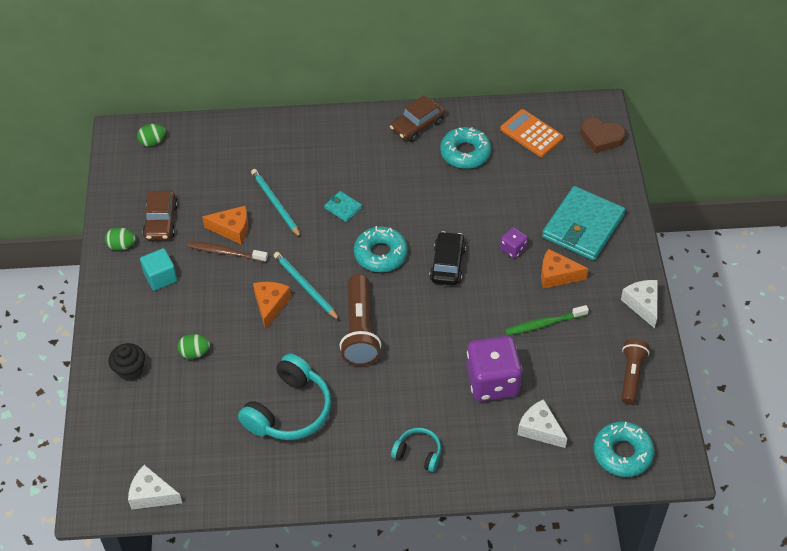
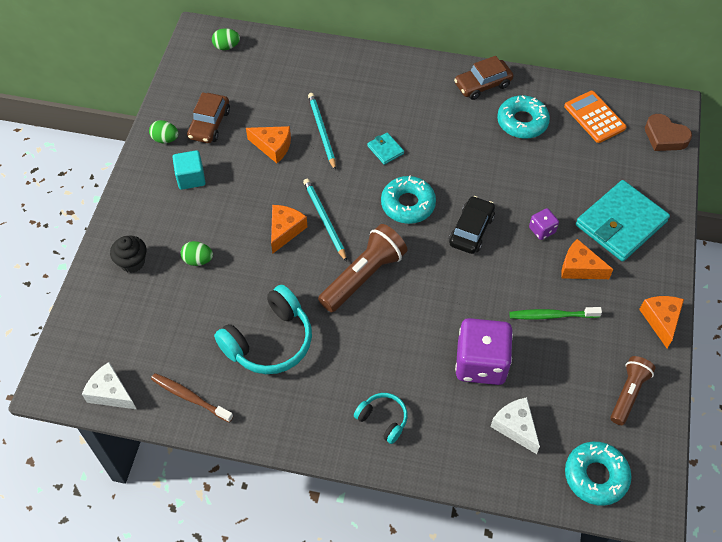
camera: 15 degrees right, 5 degrees up
(225, 252) = (259, 168): brown toothbrush -> brown toothbrush (190, 397)
(359, 330) = (363, 276): brown flashlight -> brown flashlight turned 150 degrees counterclockwise
(642, 305) = (661, 320): white cheese -> orange cheese

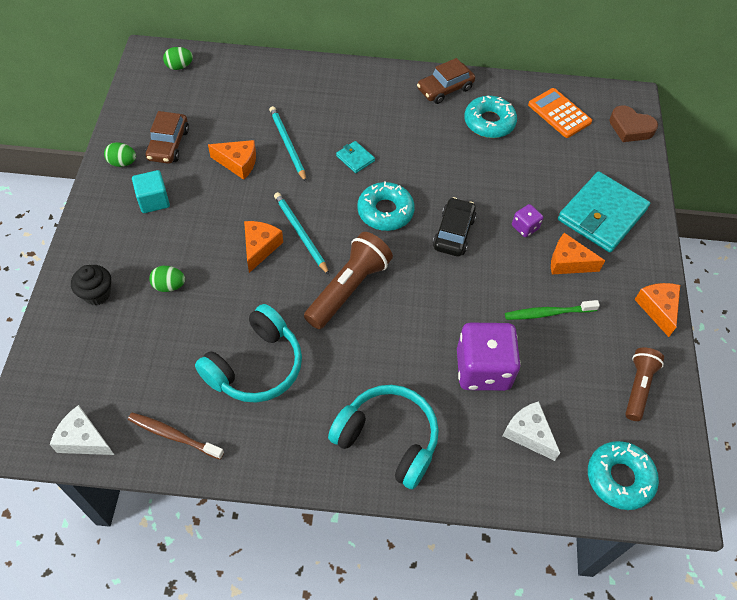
camera: 10 degrees left, 0 degrees up
(383, 419) = (387, 439): turquoise headphones -> turquoise headphones, size x1.87

